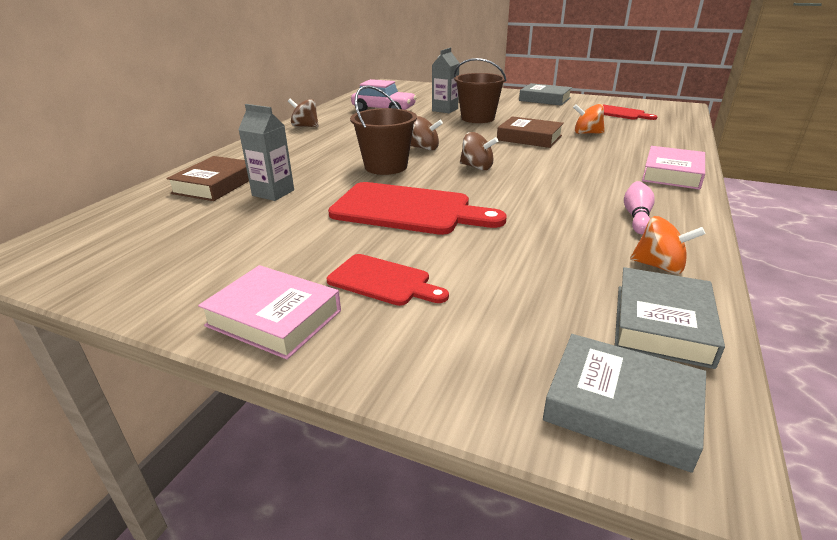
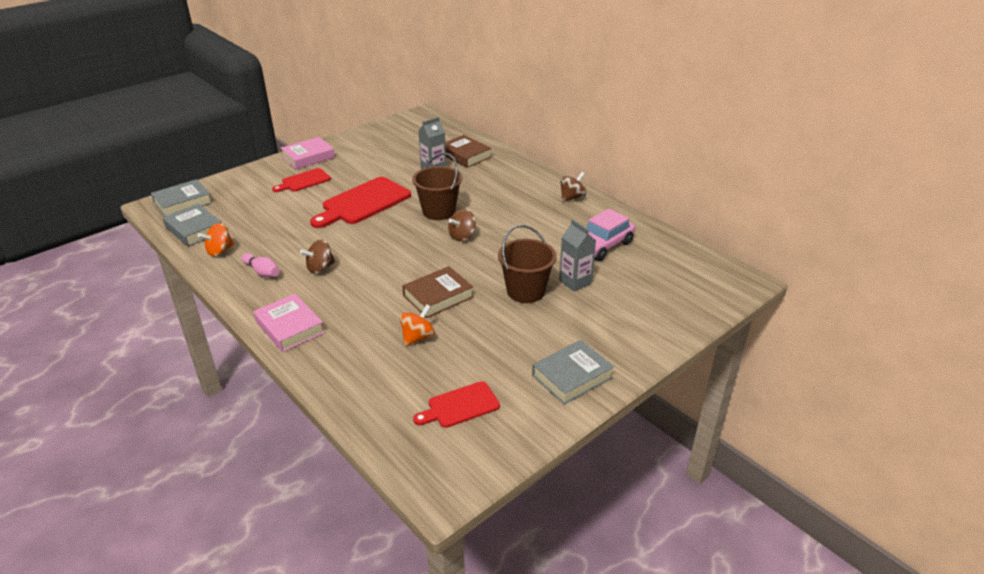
camera: 115 degrees right, 5 degrees up
(477, 167) = (399, 245): brown spinning top -> brown spinning top (320, 268)

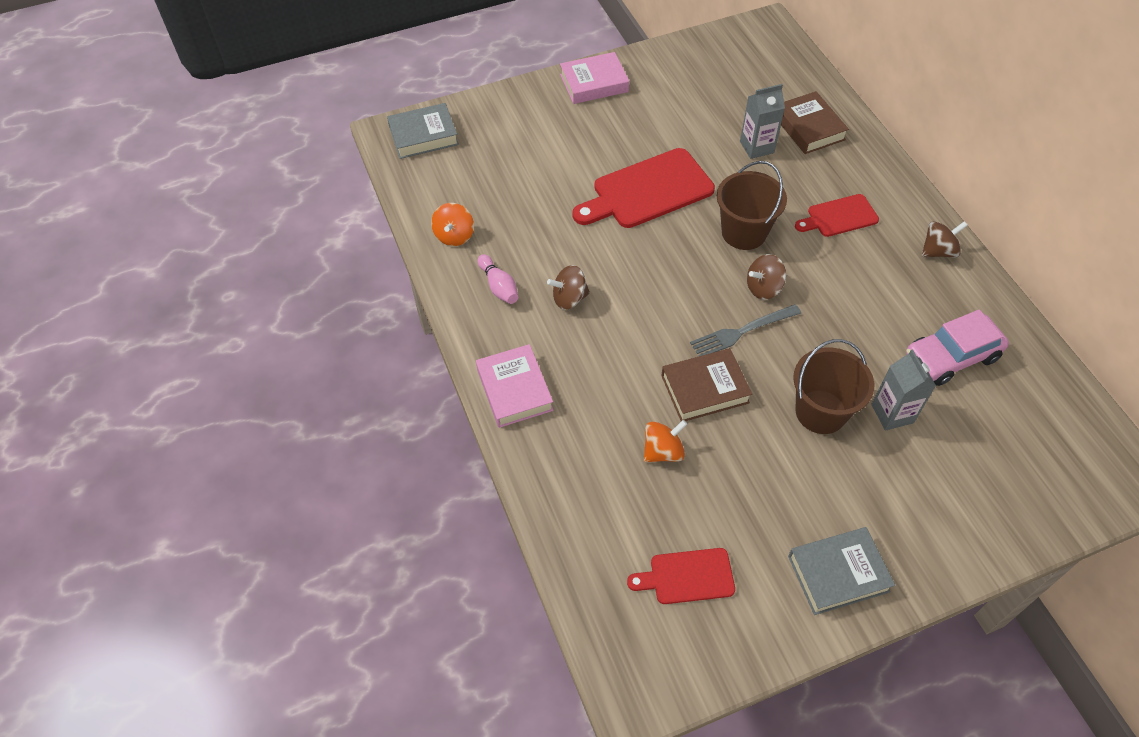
camera: 20 degrees right, 20 degrees up
(194, 229) = (430, 189): grey book -> none
(219, 251) = (454, 236): orange spinning top -> orange spinning top turned 60 degrees counterclockwise
(304, 181) = (579, 130): red cutting board -> red cutting board (839, 217)
(454, 261) = (741, 332): none -> grey fork

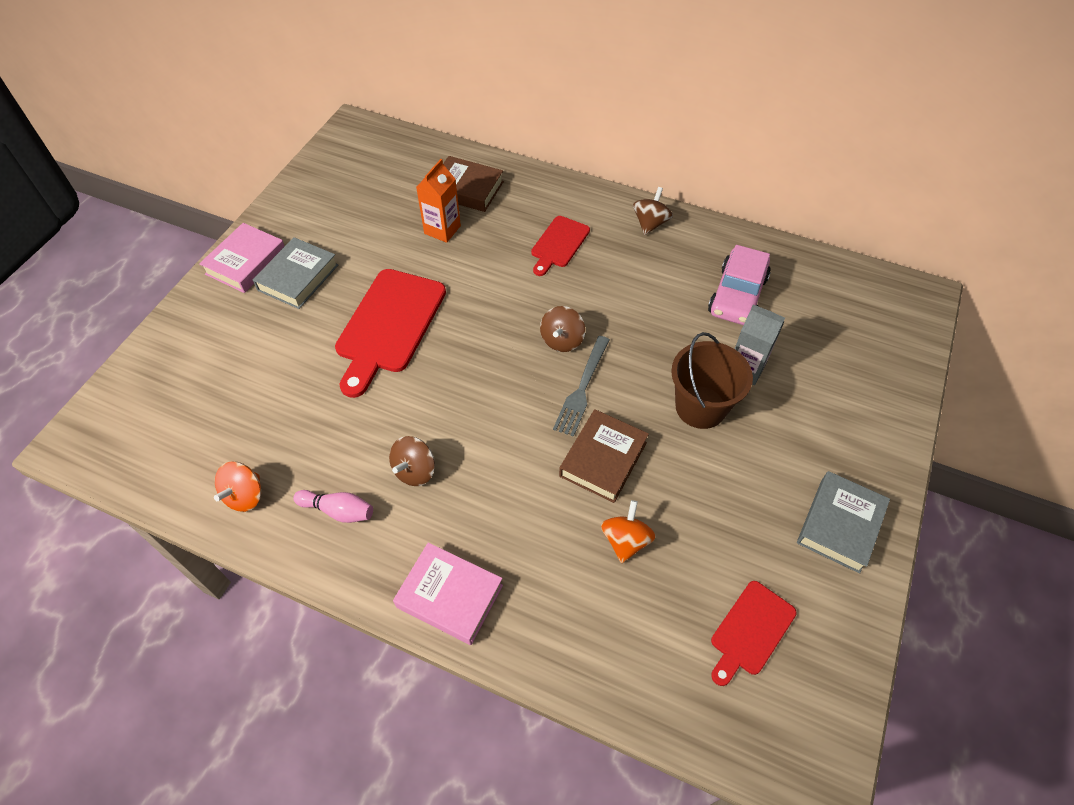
camera: 45 degrees left, 0 degrees up
(423, 136) = (114, 421): grey book -> grey book (298, 277)
(454, 236) = (245, 495): orange spinning top -> orange spinning top turned 60 degrees clockwise
(744, 232) = (502, 306): brown bucket -> none
(757, 147) = (442, 230): grey carton -> orange carton

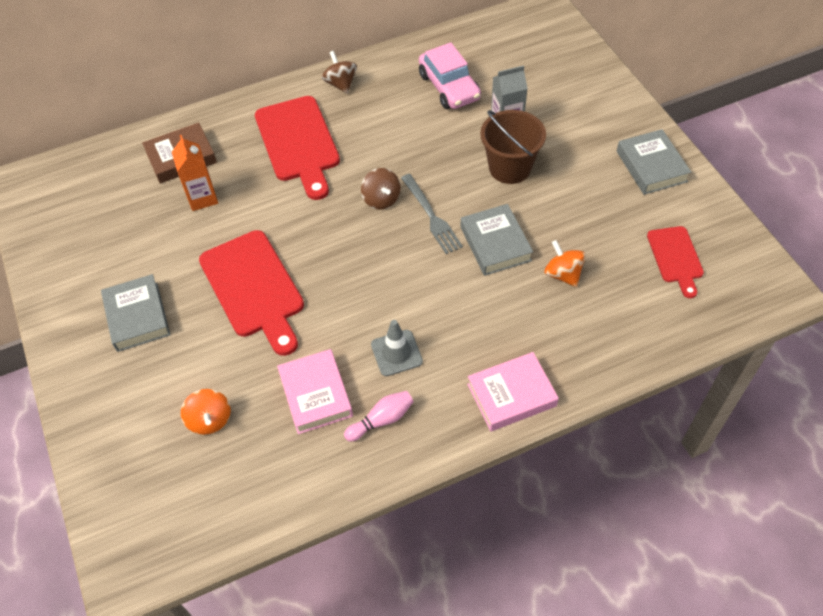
camera: 45 degrees left, 0 degrees up
(245, 495) = (308, 473): orange spinning top -> orange spinning top (210, 420)
(246, 262) = (78, 342): pink book -> pink book (316, 394)
(415, 470) = (396, 353): brown spinning top -> grey traffic cone
(559, 244) = (298, 143): red cutting board -> red cutting board, size x1.77
(603, 459) = (495, 244): brown book -> grey book

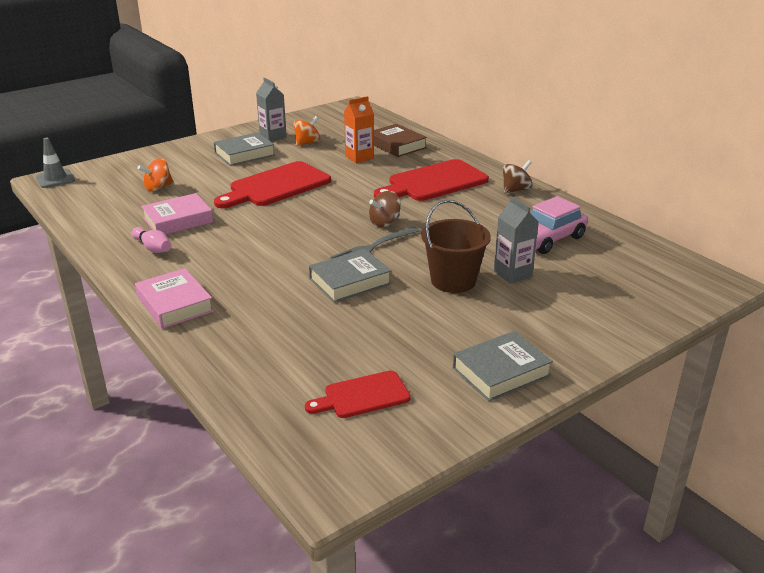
camera: 75 degrees right, 25 degrees down
(91, 281) = (273, 137): none -> grey carton
(396, 353) = (218, 247): grey traffic cone -> grey traffic cone (55, 179)
(563, 274) = (321, 321): orange spinning top -> orange spinning top (307, 143)

